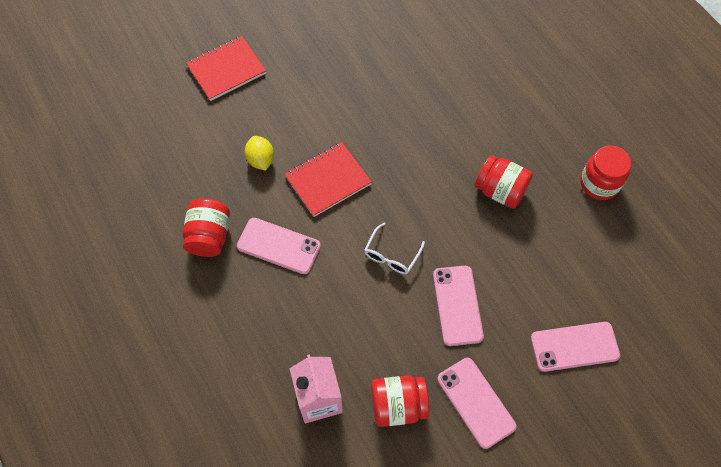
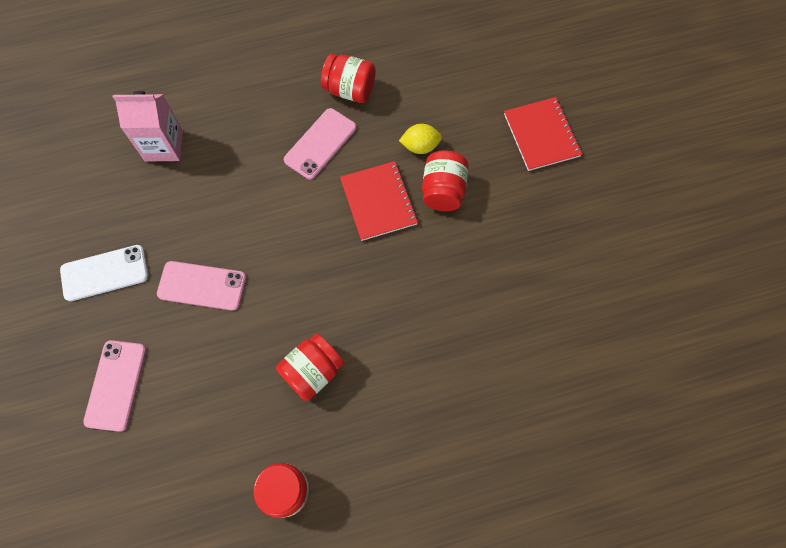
camera: 105 degrees right, 5 degrees up
(391, 255) = (276, 240): white glasses -> none
(398, 405) = (131, 206): red jar -> red jar (443, 190)
(476, 402) = (105, 273): pink phone -> white phone

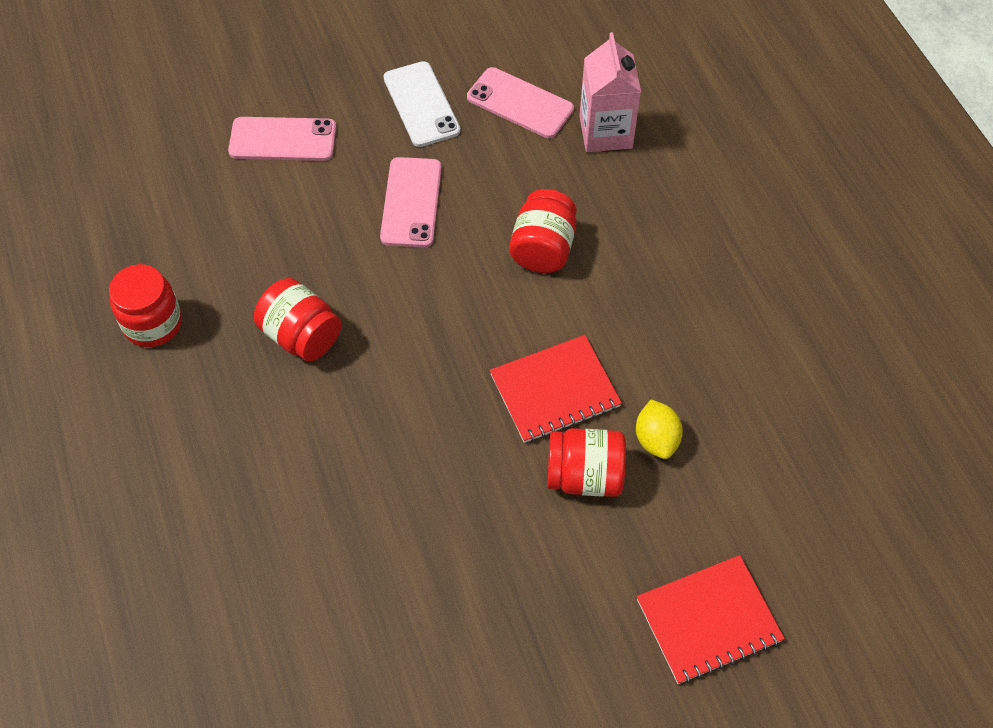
camera: 85 degrees right, 10 degrees down
(320, 144) = (639, 308): pink phone -> pink phone (520, 103)
(350, 90) = (738, 336): red jar -> red jar (543, 248)

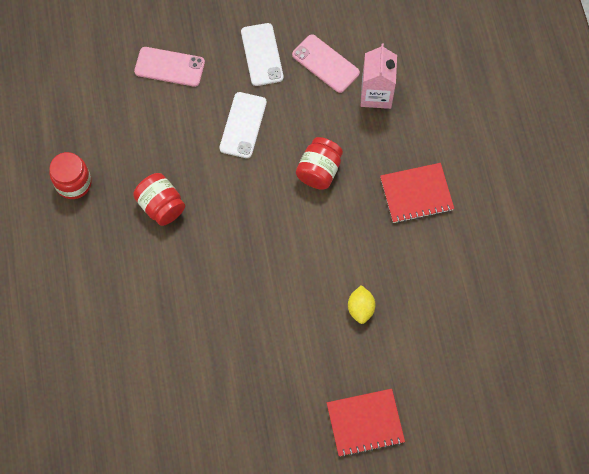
camera: 10 degrees right, 10 degrees up
(411, 202) = (243, 125): pink phone -> white phone
(555, 391) = (306, 267): red notebook -> red notebook (416, 194)
(584, 476) = (313, 324): red jar -> none

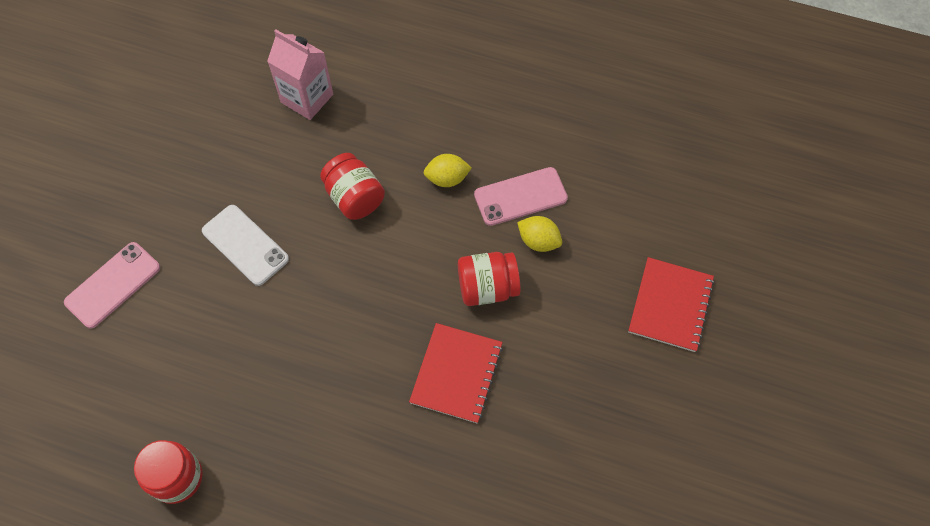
camera: 60 degrees left, 5 degrees down
(161, 206) = (280, 387): red jar -> red jar (487, 288)
(262, 54) = (176, 181): white phone -> none
(325, 64) = (236, 126): pink phone -> pink phone (520, 197)
(371, 221) = (447, 179): none -> yellow lemon
(416, 194) = (444, 122): red notebook -> red notebook (456, 374)

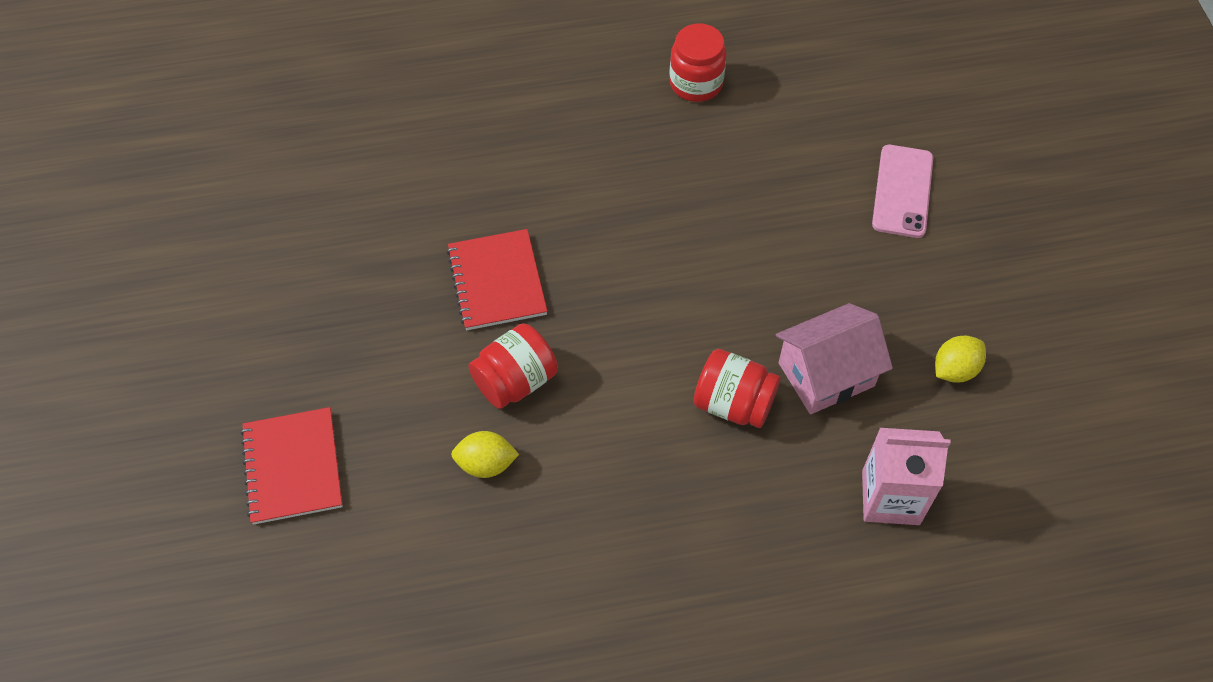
camera: 150 degrees right, 5 degrees down
(245, 245) = (809, 292): white phone -> none
(282, 185) = (826, 374): none -> pink house
(447, 179) = (642, 484): yellow lemon -> yellow lemon (955, 369)
(520, 197) = (538, 508): pink phone -> none

